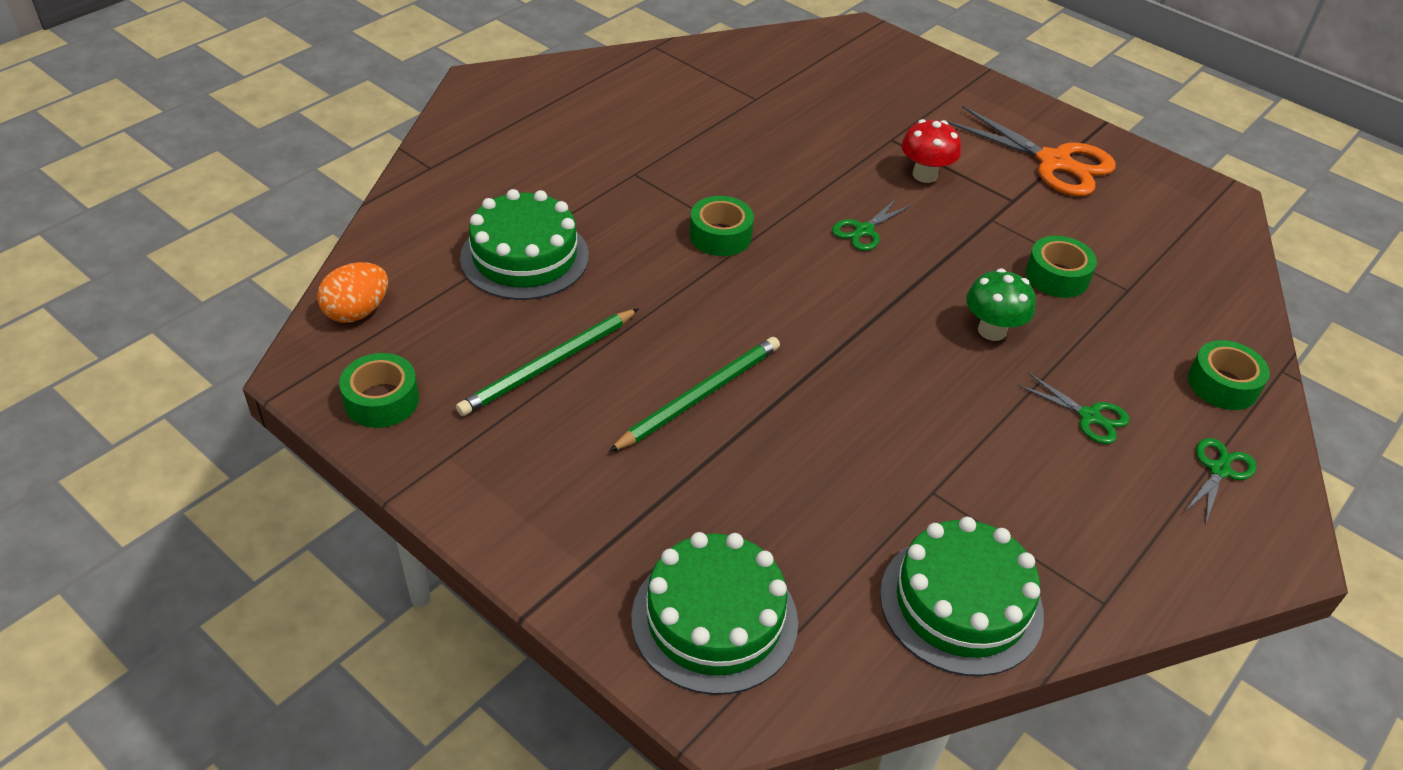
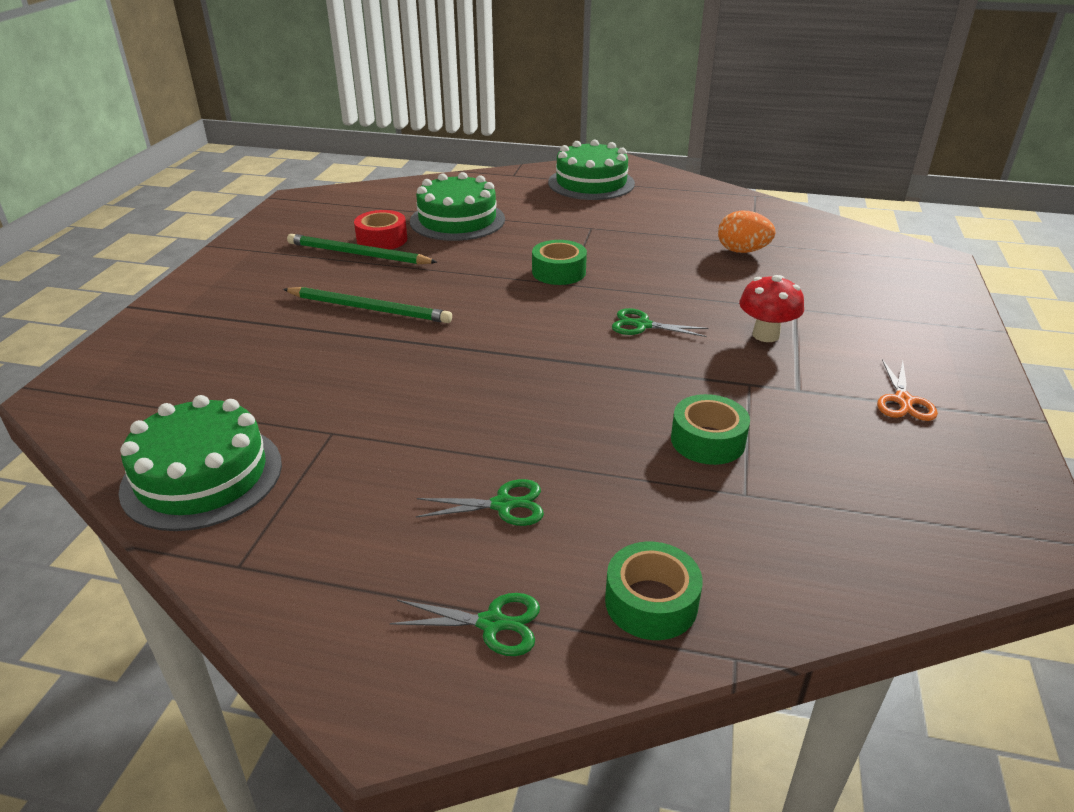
camera: 65 degrees right, 10 degrees down
(357, 312) = (358, 195): orange egg -> orange egg (742, 251)
(381, 400) = (288, 221): green tape -> none
(524, 333) = (382, 239): none -> red tape
(714, 619) = (145, 369): green cake -> green cake (591, 183)
(992, 330) = (577, 419): green mushroom -> none
(1054, 162) = (903, 401): orange scissors -> orange scissors, size x0.52
(1089, 417) = (503, 505): green scissors -> green scissors turned 105 degrees counterclockwise

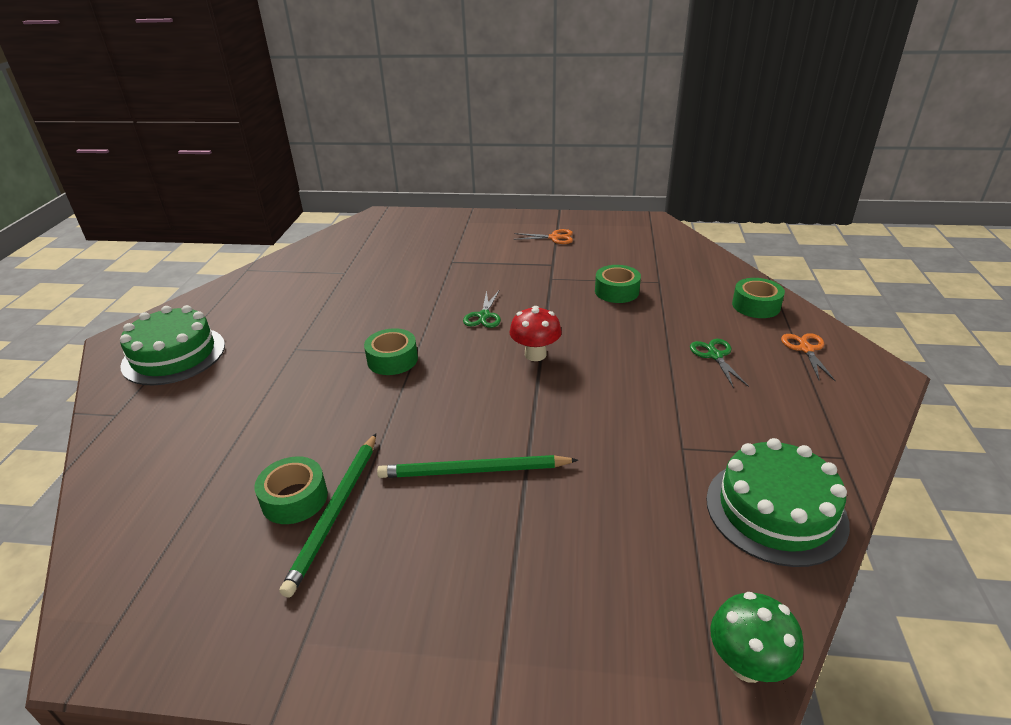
camera: 95 degrees left, 0 degrees up
(78, 413) = (747, 664): none -> green mushroom
(369, 309) = (473, 471): green pencil -> green pencil turned 105 degrees counterclockwise
(382, 239) = (294, 498): red tape -> green tape
(457, 220) = (250, 442): green cake -> none
(492, 623) = (806, 349): green scissors -> orange scissors
(742, 251) = (360, 277): orange egg -> none
(765, 335) = (490, 271): red mushroom -> red mushroom (535, 354)

